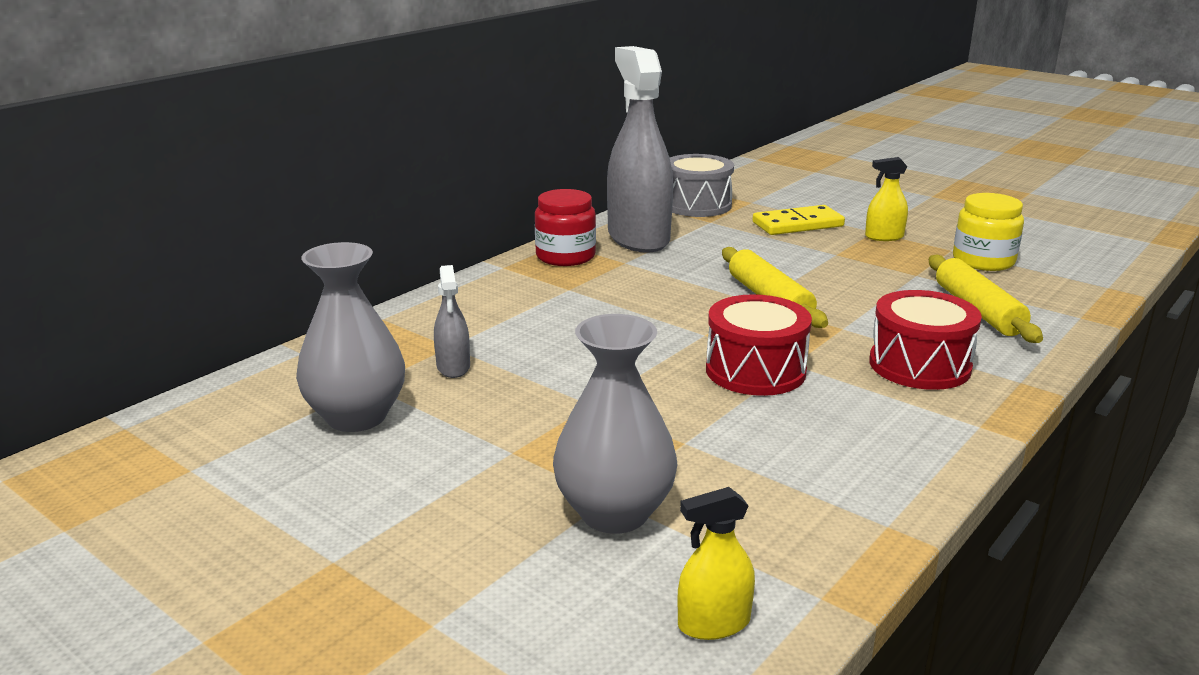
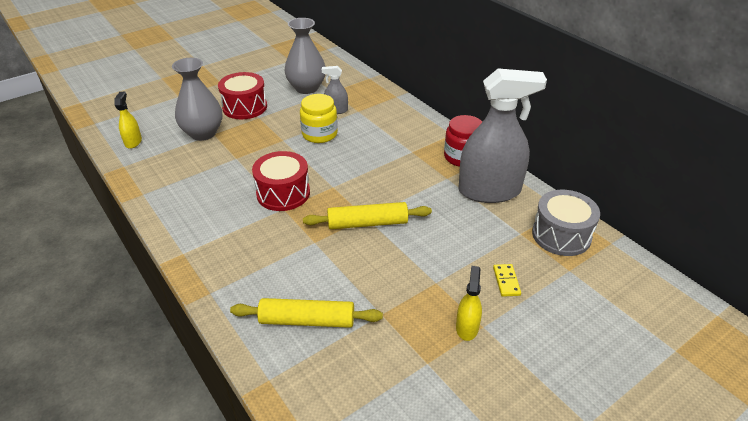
camera: 105 degrees right, 15 degrees up
(798, 224) = (506, 281): yellow domino -> yellow domino, size x0.55
(919, 365) = (253, 256): red drum -> red drum (245, 107)
(983, 261) = (395, 373): yellow jar -> yellow jar (319, 134)

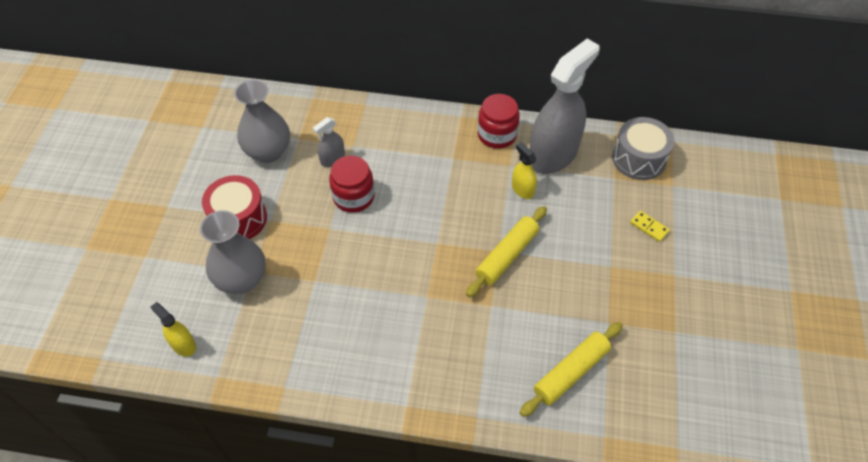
camera: 45 degrees left, 15 degrees up
(283, 193) = (407, 282): red drum -> none
(319, 134) = (353, 197): yellow jar -> red jar
(467, 327) = (667, 284): yellow spray bottle -> yellow spray bottle (522, 189)

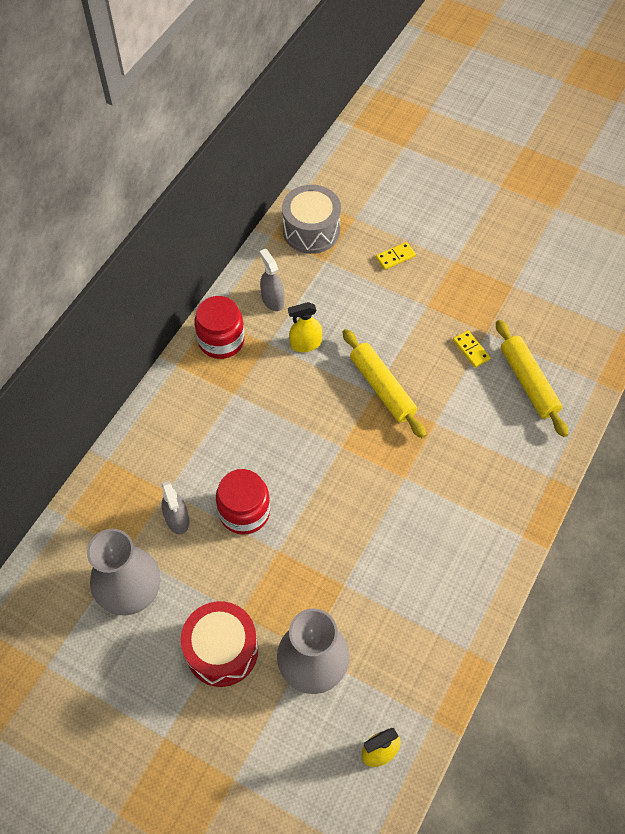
camera: 70 degrees left, 5 degrees up
(553, 155) = (272, 300): grey spray bottle -> grey spray bottle, size x0.44
(581, 314) = (471, 350): none -> yellow domino

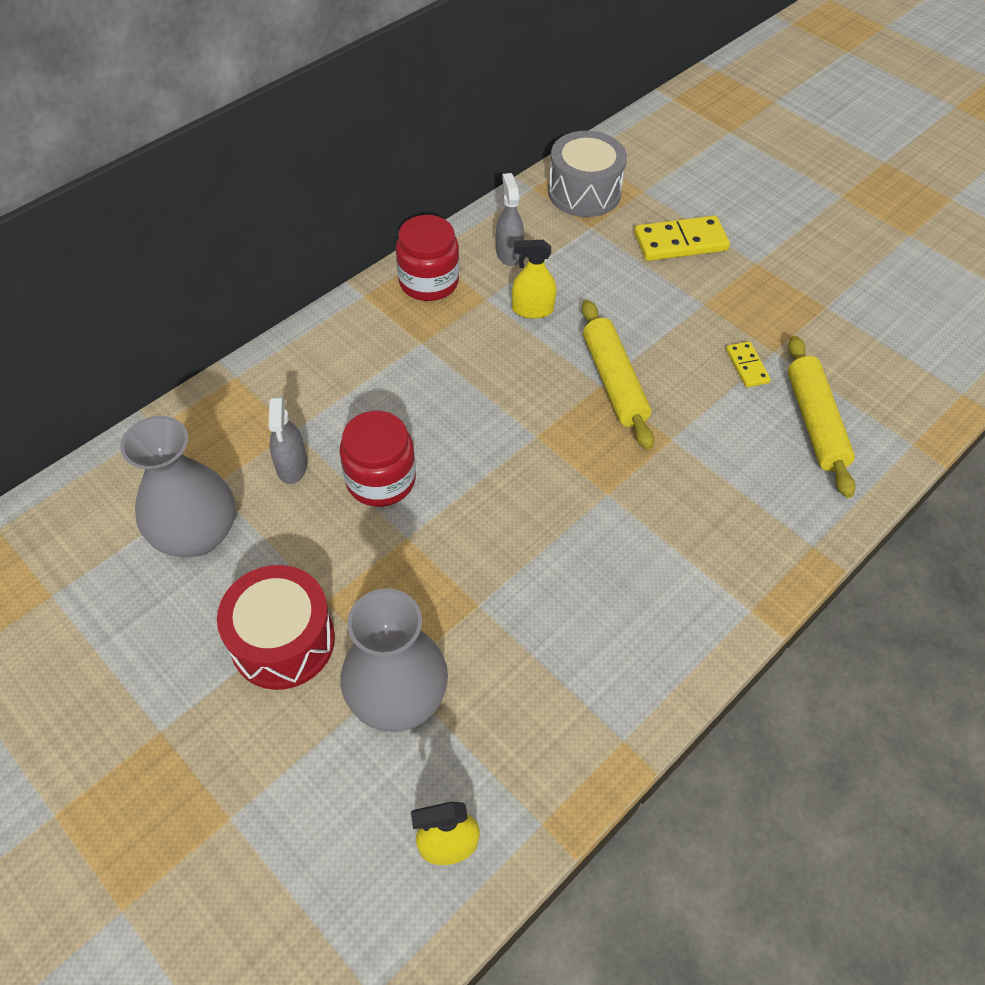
camera: 15 degrees right, 5 degrees down
(395, 257) = (680, 242): yellow domino -> yellow domino, size x1.81

